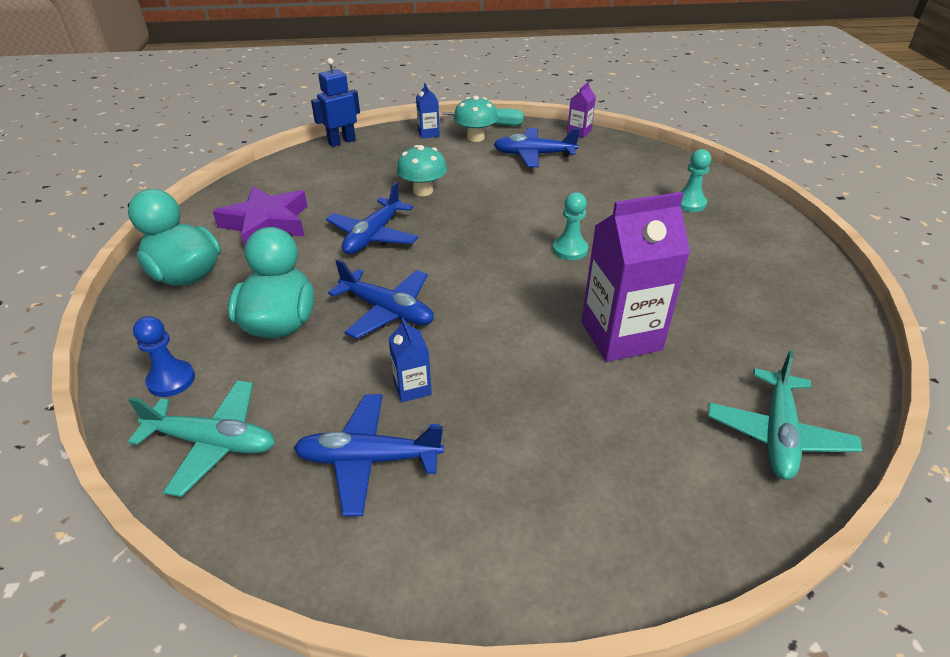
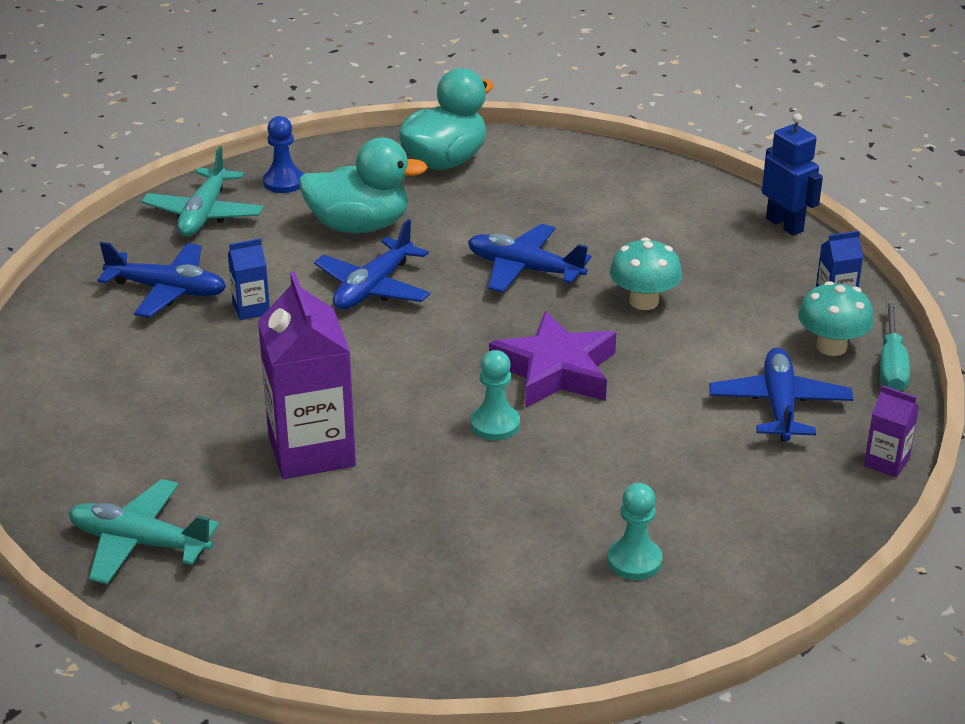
camera: 90 degrees right, 5 degrees down
(266, 223) = (549, 194): purple star -> purple star (555, 370)
(368, 459) = (167, 290): blue plane -> blue plane turned 105 degrees clockwise

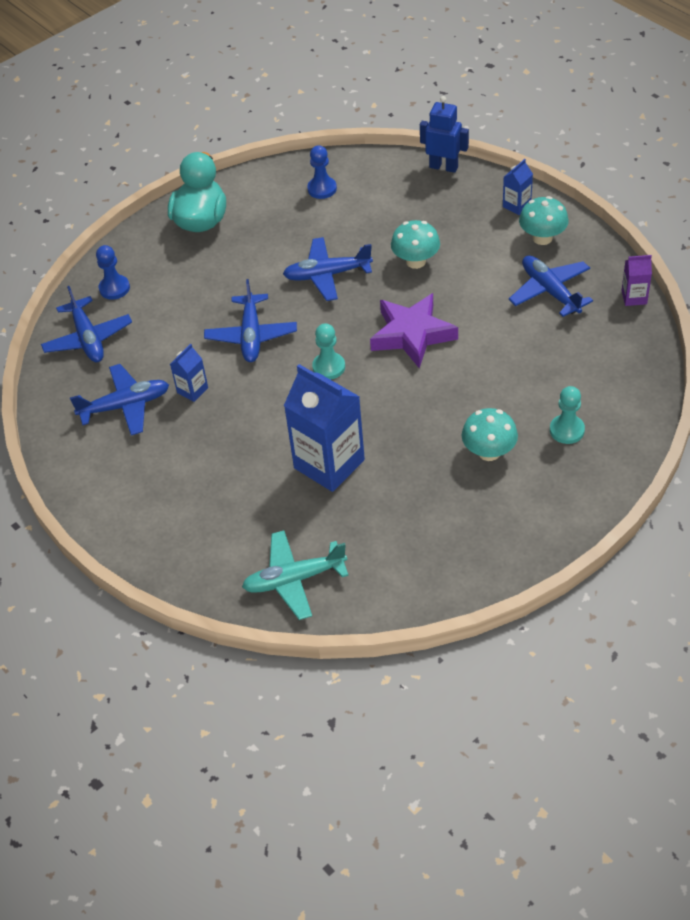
camera: 30 degrees left, 15 degrees up
(204, 214) = (88, 338): turquoise plane -> blue plane
(311, 450) = (329, 464): purple carton -> blue carton
(359, 226) = (197, 296): turquoise duck -> none
(495, 424) = (413, 388): turquoise pawn -> turquoise pawn (329, 367)
(510, 534) = (489, 452): none -> turquoise mushroom
(613, 187) = (322, 189): none -> blue pawn
(891, 365) = (583, 233): turquoise screwdriver -> none

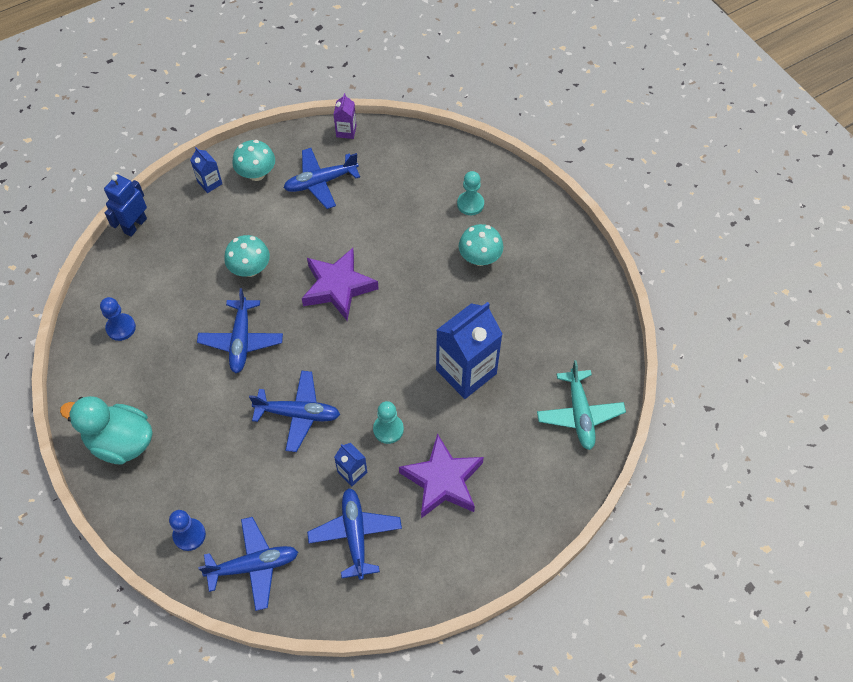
camera: 85 degrees left, 10 degrees up
(192, 465) = (443, 480): none -> purple star
(329, 367) = (357, 356): turquoise pawn -> turquoise pawn (388, 429)

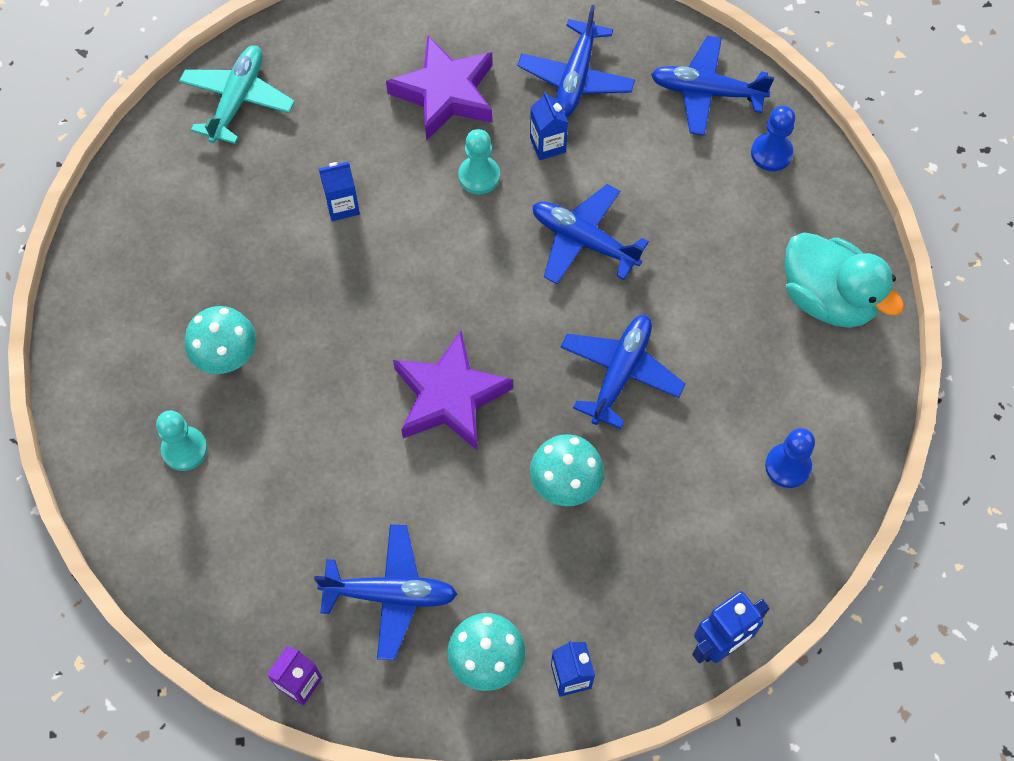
camera: 155 degrees left, 5 degrees up
(466, 372) = (342, 206): blue carton -> blue carton, size x0.47

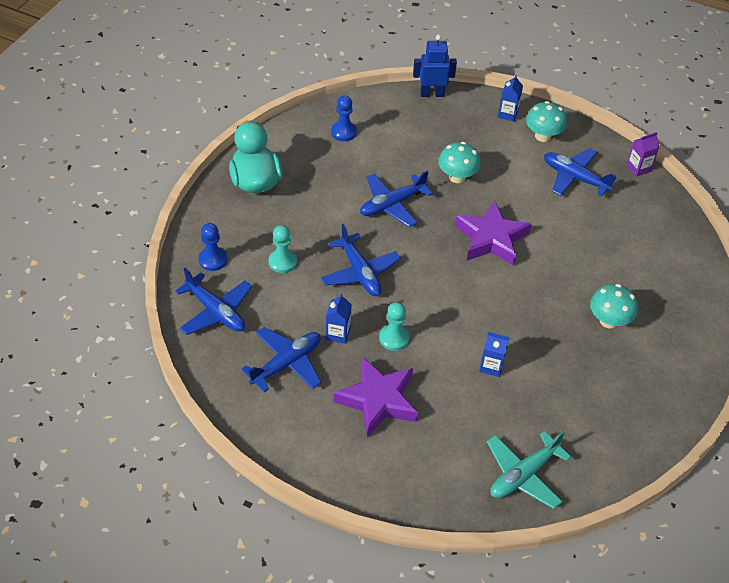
camera: 150 degrees left, 15 degrees down
(184, 449) = (654, 287): turquoise pawn -> turquoise pawn (282, 262)

